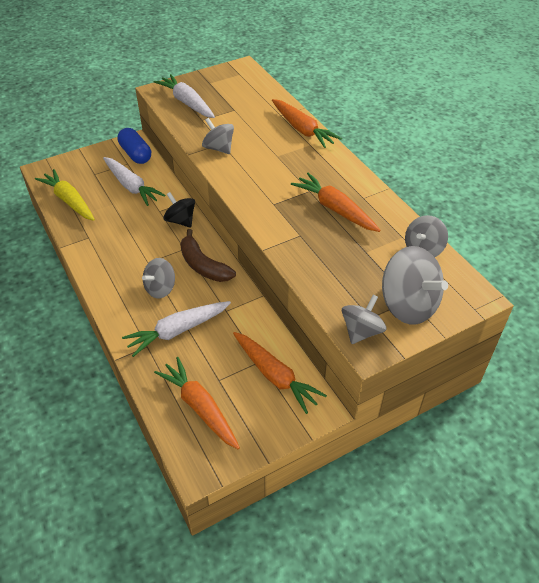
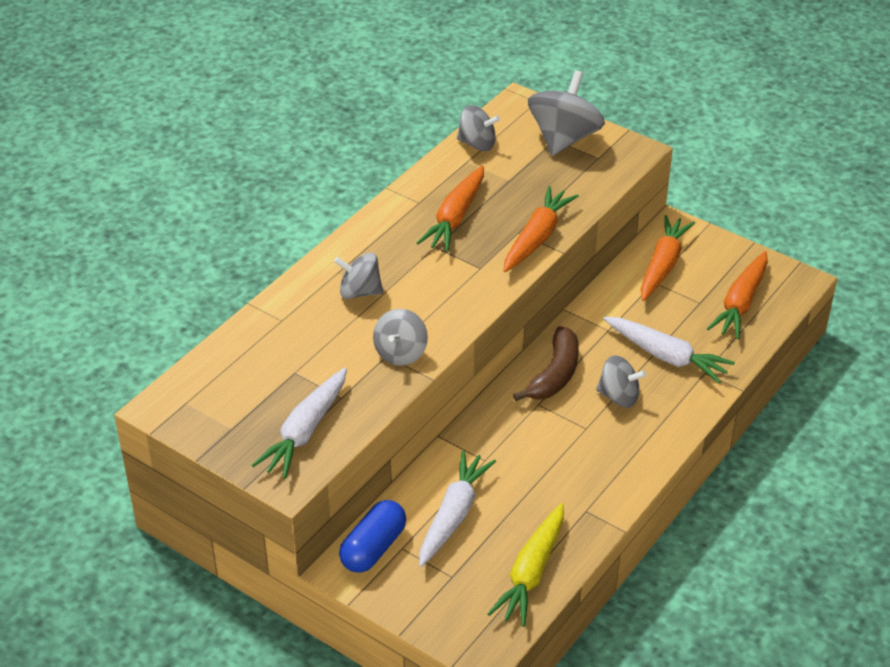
camera: 115 degrees left, 5 degrees down
(181, 220) = (490, 428): black spinning top -> none
(302, 129) = (307, 288): orange carrot -> orange carrot (537, 237)
(361, 331) = (620, 158): grey spinning top -> grey spinning top (359, 292)

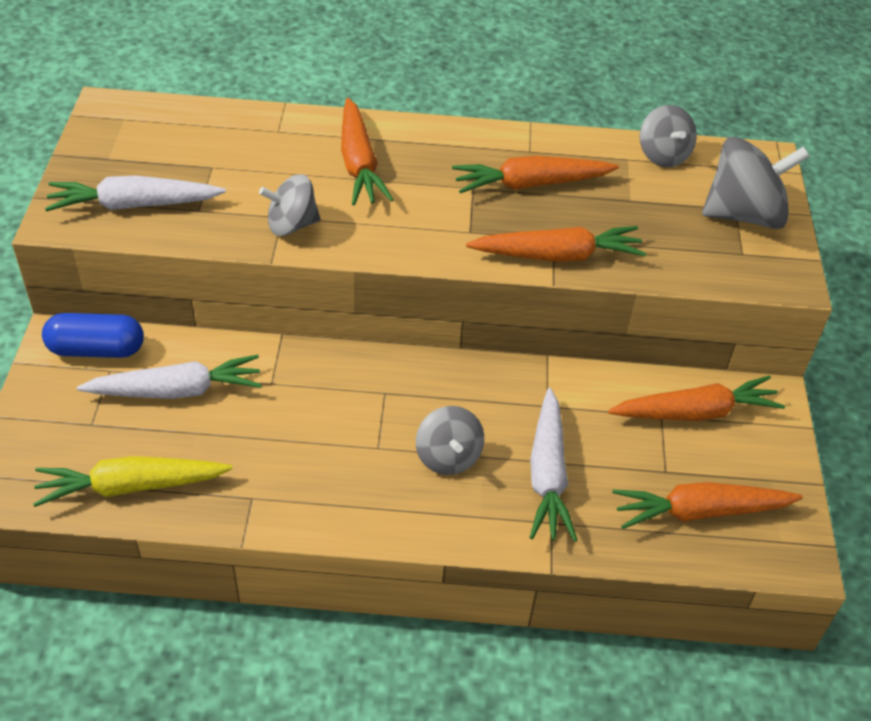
camera: 55 degrees right, 5 degrees up
(359, 292) = (359, 163): grey spinning top -> orange carrot
(555, 374) = (439, 388): brown banana -> none

